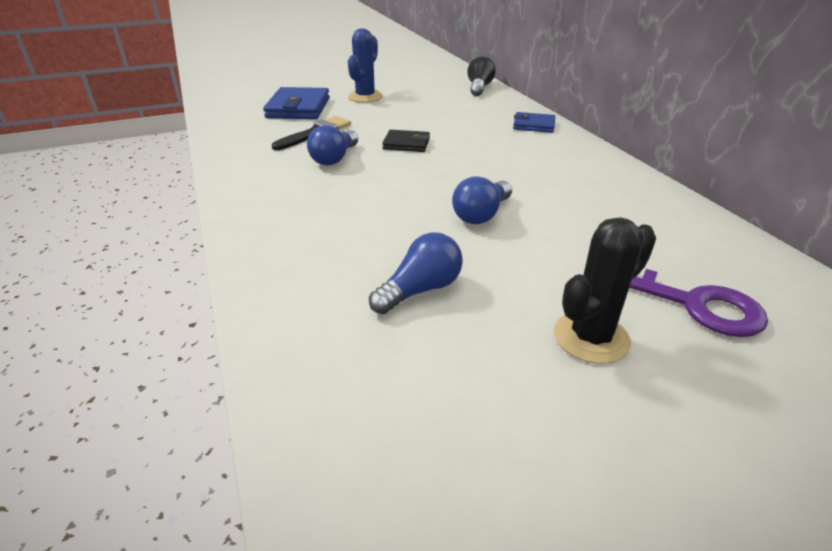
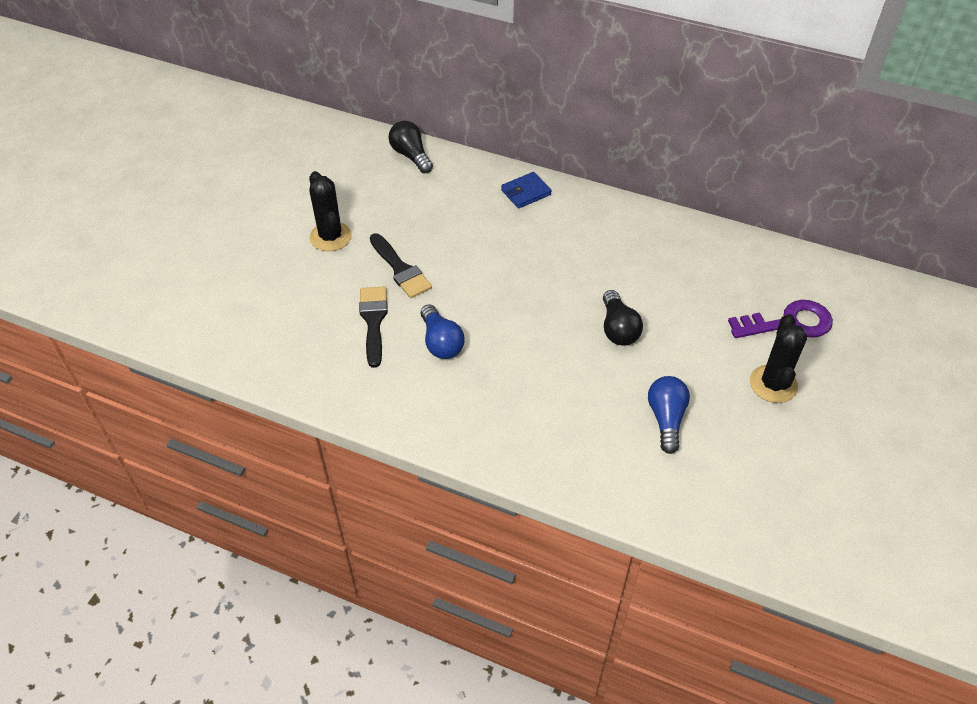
camera: 45 degrees left, 15 degrees up
(298, 108) = (296, 296): blue wallet -> none
(365, 97) = (330, 237): blue cactus -> black cactus
(378, 122) = (400, 269): none -> black brush
(406, 144) = (467, 284): black wallet -> none
(481, 215) = (618, 329): blue light bulb -> black light bulb

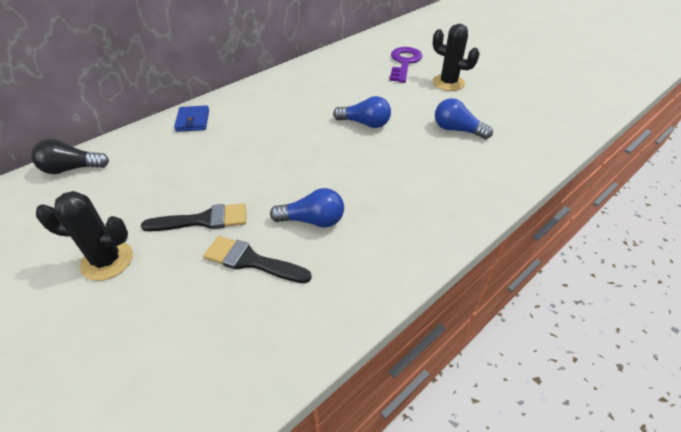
camera: 65 degrees left, 5 degrees down
(618, 329) = (365, 123): black light bulb -> blue light bulb

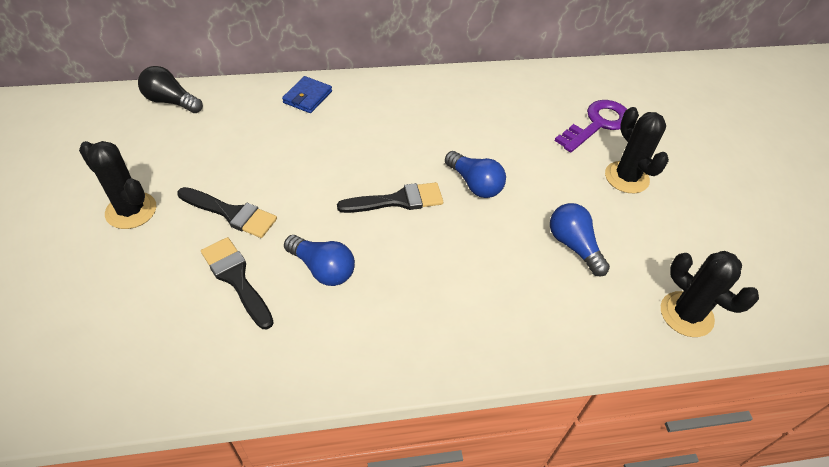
camera: 30 degrees right, 5 degrees up
(324, 154) = (398, 200): none -> black brush
(549, 136) = (686, 314): none -> black cactus

